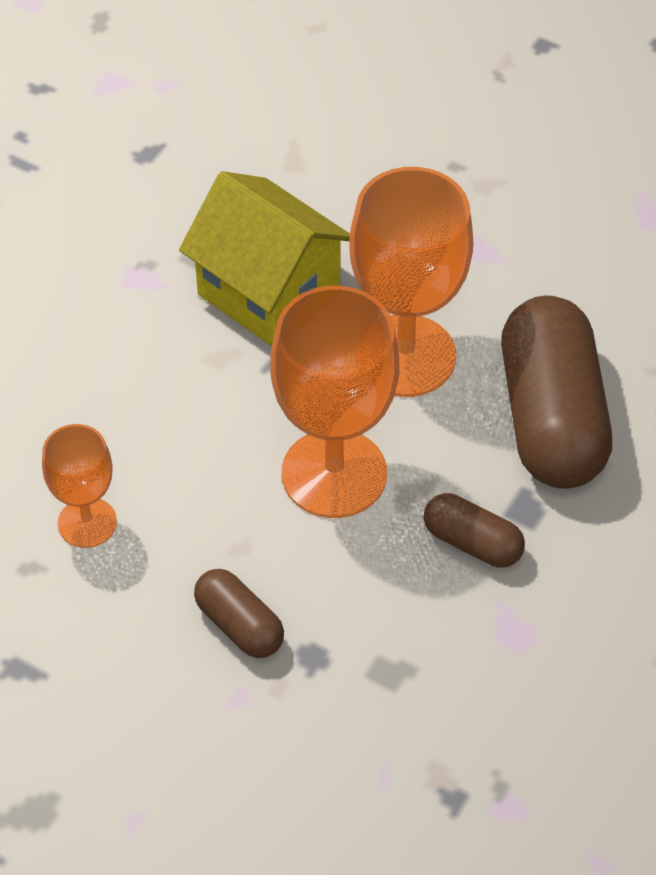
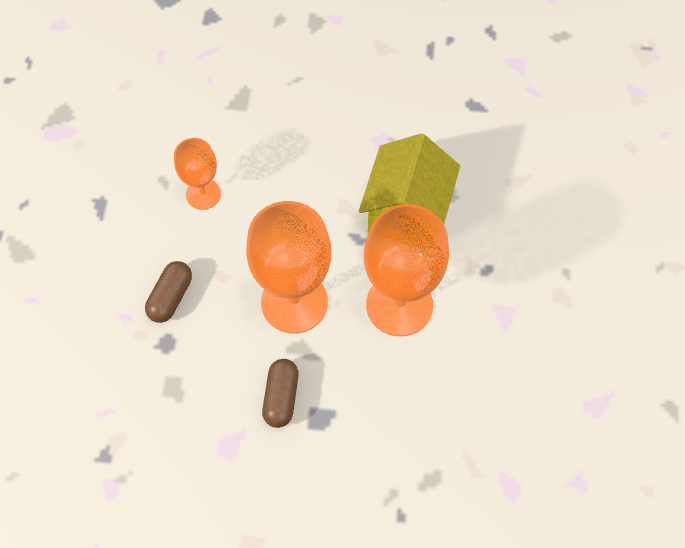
camera: 65 degrees right, 10 degrees up
(551, 418) = (396, 407): brown capsule -> none

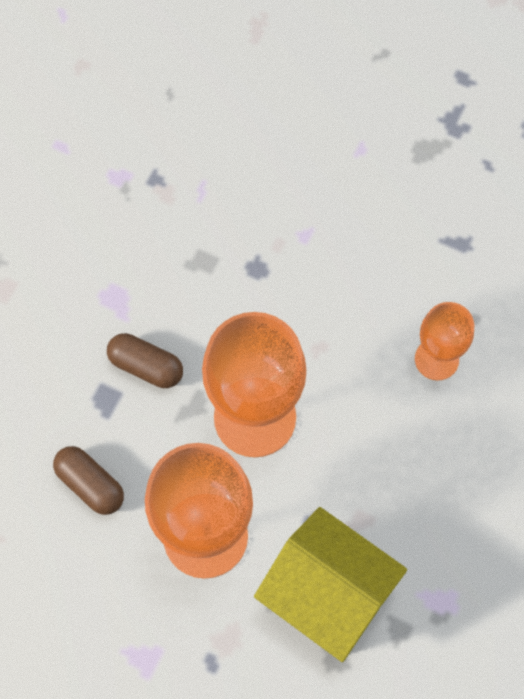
camera: 110 degrees right, 5 degrees up
(170, 297) = (311, 287): brown capsule -> brown capsule (90, 484)

